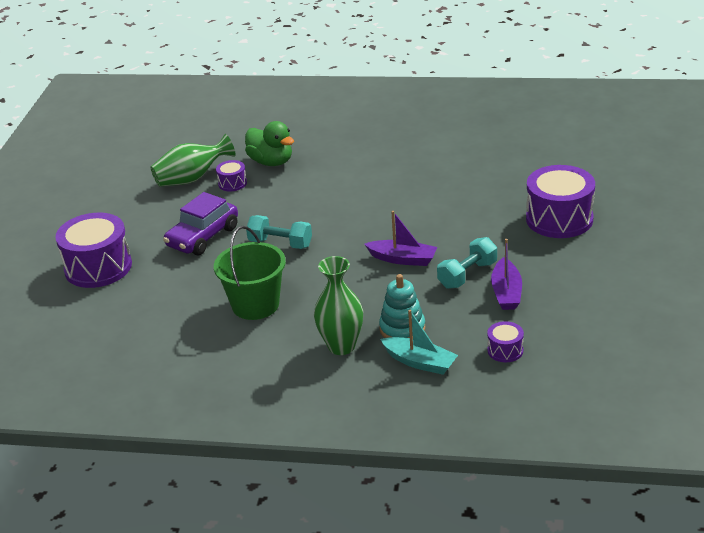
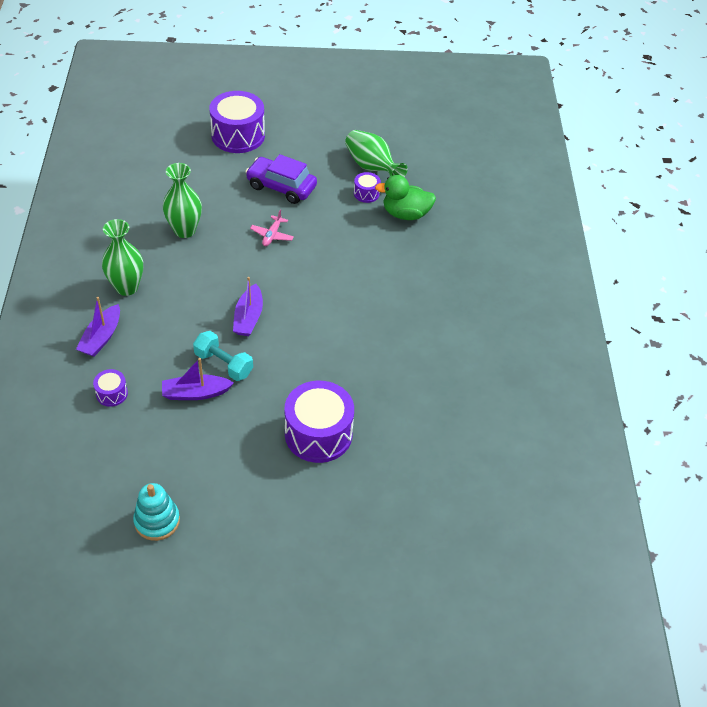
camera: 75 degrees right, 15 degrees up
(255, 305) = (184, 230): green bucket -> green vase
(271, 162) = (405, 214): green duck -> green duck turned 60 degrees clockwise
(280, 243) = (272, 235): turquoise dumbbell -> pink plane
(402, 329) = (147, 323): turquoise stacking toy -> turquoise stacking toy (157, 521)
(420, 362) = (101, 337): turquoise boat -> purple boat

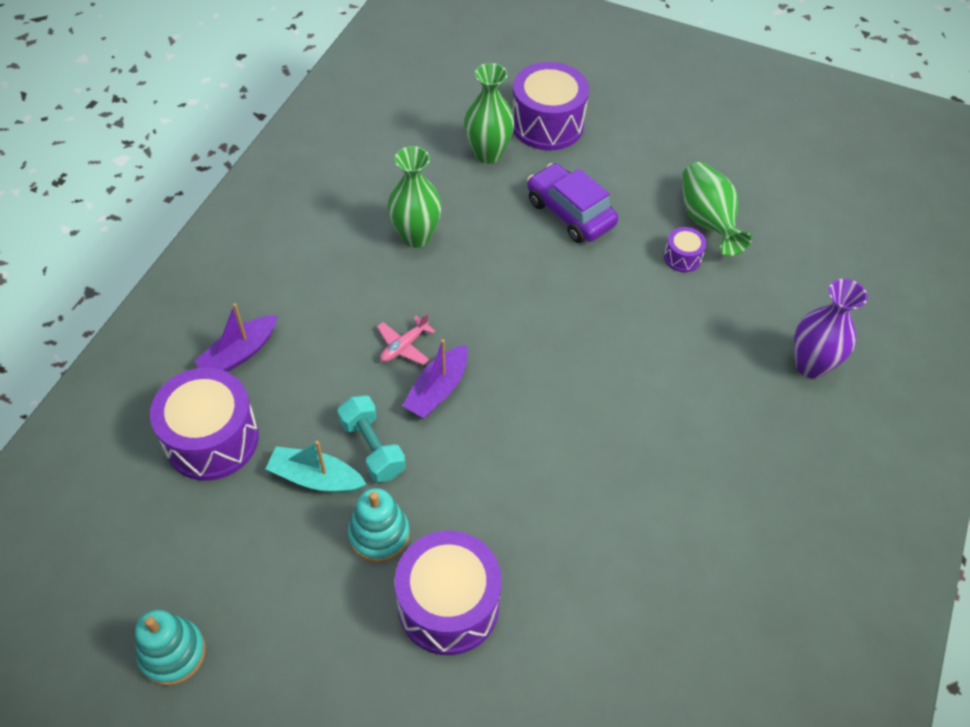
camera: 25 degrees right, 5 degrees up
(112, 394) = (212, 439): purple drum -> purple drum, size x2.14
(127, 287) = (305, 293): green vase -> green vase (488, 154)
(195, 393) = (316, 478): purple boat -> turquoise boat
(254, 411) = (379, 534): none -> turquoise stacking toy
(272, 235) = (525, 279): pink plane -> pink plane (404, 346)
(405, 214) = (725, 305): green duck -> none
(472, 233) = (810, 365): none -> purple vase

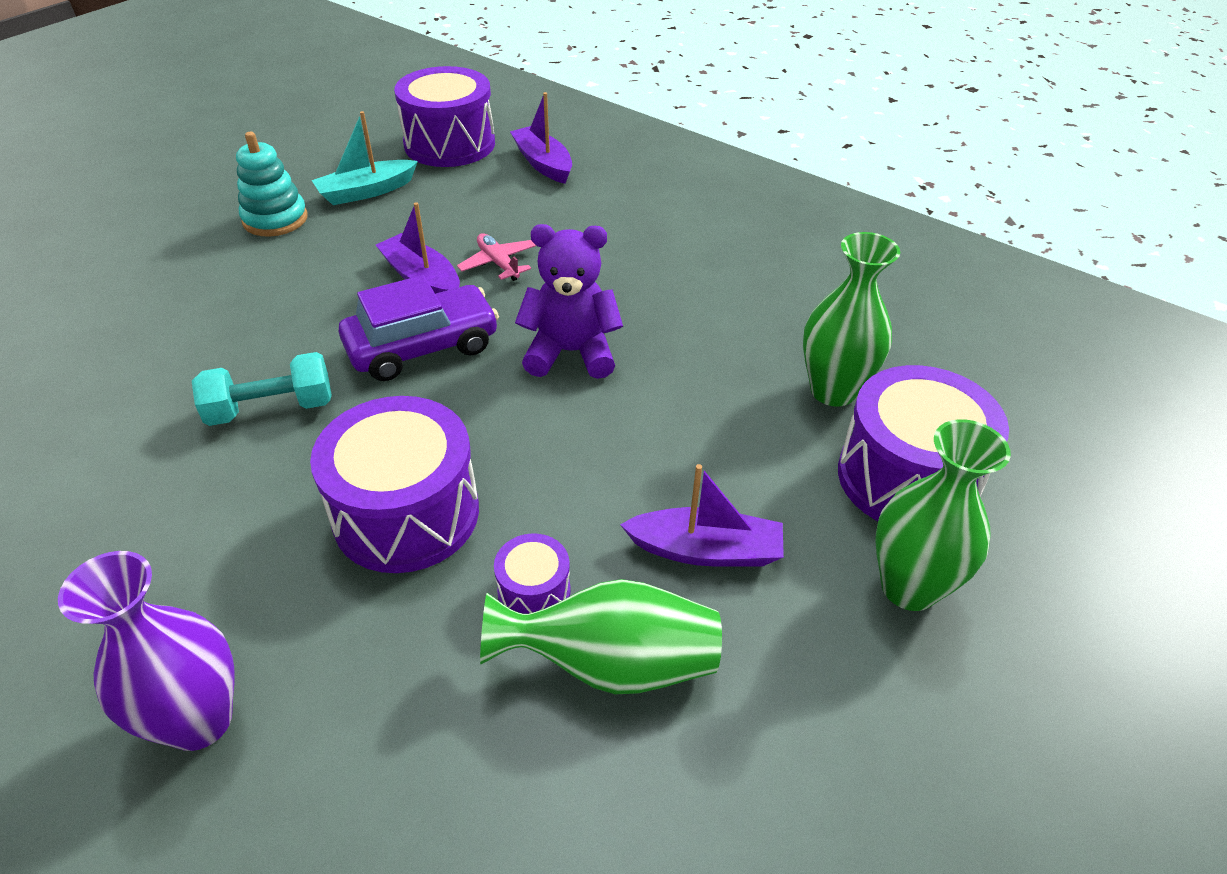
camera: 105 degrees right, 10 degrees down
(173, 653) = (258, 117): turquoise stacking toy -> none
(316, 478) = (366, 191): turquoise boat -> turquoise boat turned 150 degrees counterclockwise
(372, 448) = (376, 227): turquoise dumbbell -> turquoise dumbbell (271, 408)
(416, 236) = (673, 296): green vase -> green vase (909, 587)
(448, 605) = (165, 249): purple drum -> purple drum (406, 513)
(494, 280) = (571, 352): none -> purple teddy bear
(570, 213) = (681, 460): purple car -> purple car (422, 347)
(628, 196) = (705, 550): none -> purple boat

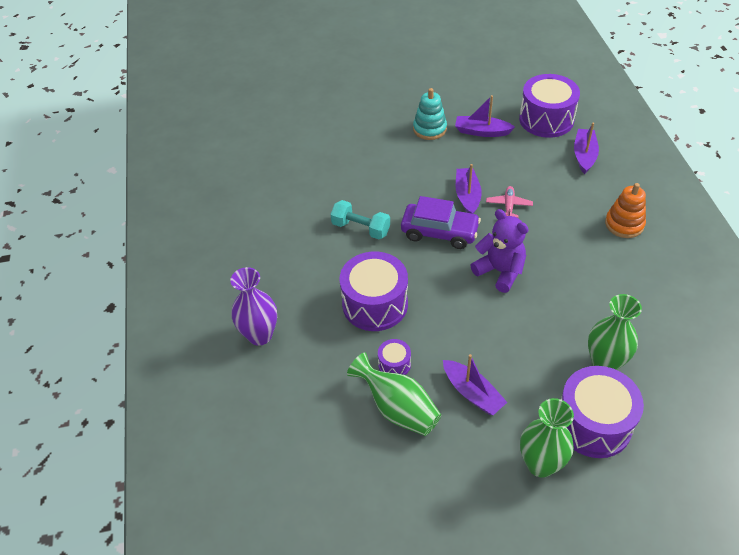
camera: 45 degrees right, 5 degrees up
(366, 191) = (481, 132): turquoise boat -> purple boat
(675, 216) = (624, 224): none -> orange stacking toy

